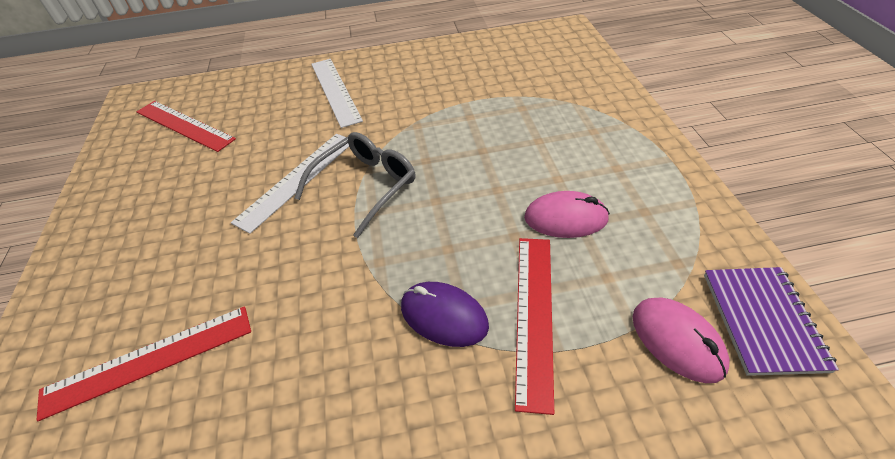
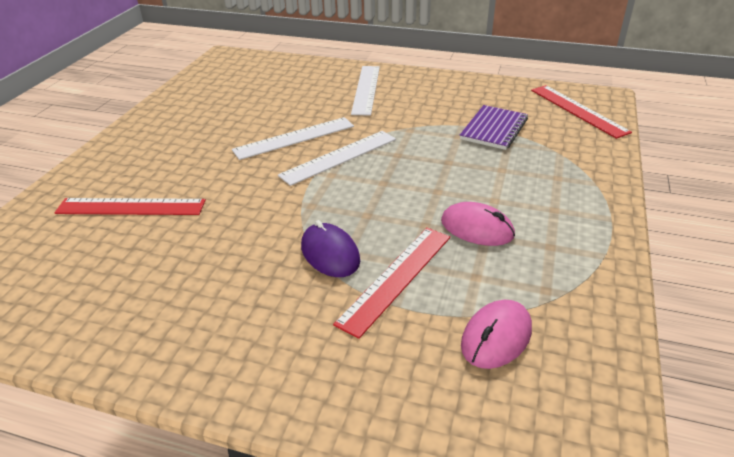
camera: 25 degrees right, 10 degrees down
(184, 125) = (244, 82): red ruler -> red ruler (578, 110)
(365, 186) = (339, 157): grey glasses -> white ruler
(677, 341) = (496, 337): pink mouse -> pink mouse turned 45 degrees clockwise
(762, 321) = (585, 354): purple notebook -> purple notebook (493, 129)

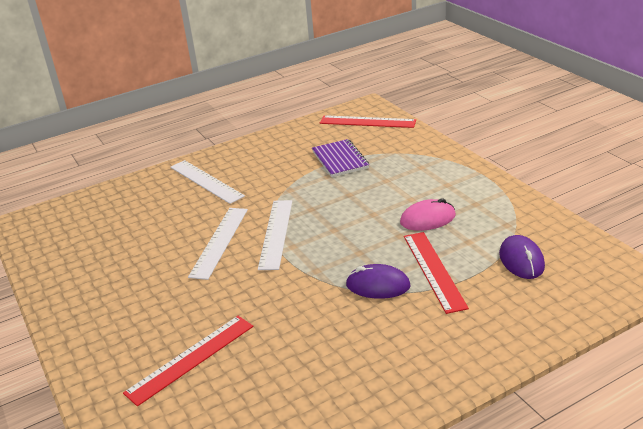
camera: 45 degrees left, 5 degrees down
(496, 337) = (521, 260): pink mouse -> purple mouse

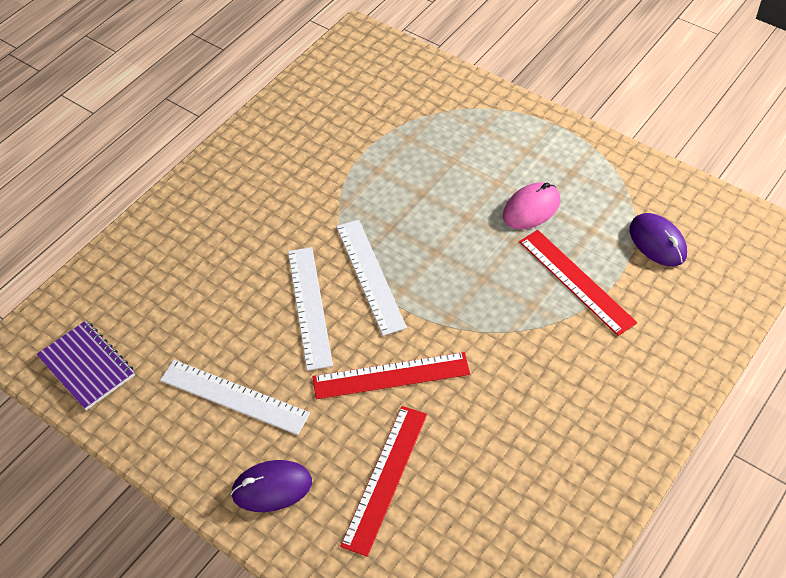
camera: 25 degrees left, 20 degrees up
(206, 181) = (227, 215): white ruler -> white ruler (234, 397)
(340, 160) = (377, 139): purple notebook -> purple notebook (87, 367)
(367, 122) = (374, 65): red ruler -> red ruler (391, 376)
(378, 285) = (528, 318): purple mouse -> purple mouse (272, 488)

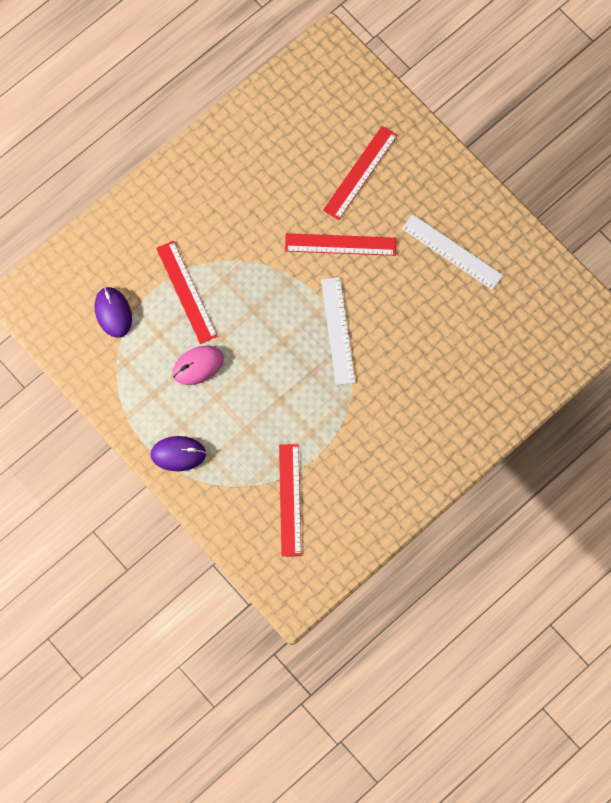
camera: 170 degrees left, 20 degrees up
(87, 367) = (554, 298): purple notebook -> none
(272, 488) = (434, 181): purple mouse -> purple mouse (178, 454)
(310, 307) = (388, 313): white ruler -> none
(385, 110) = (289, 500): none -> red ruler

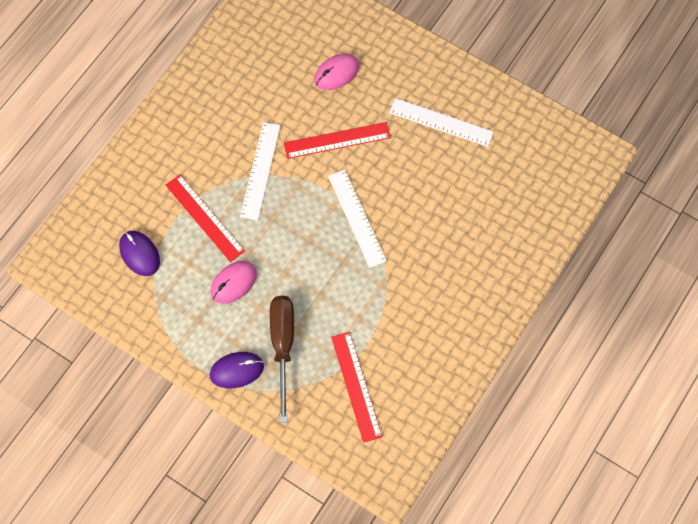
camera: 15 degrees left, 5 degrees down
(229, 442) = (283, 346): none -> brown screwdriver
(255, 257) = (260, 170): none -> white ruler
(360, 172) = (336, 73): red ruler -> pink mouse

